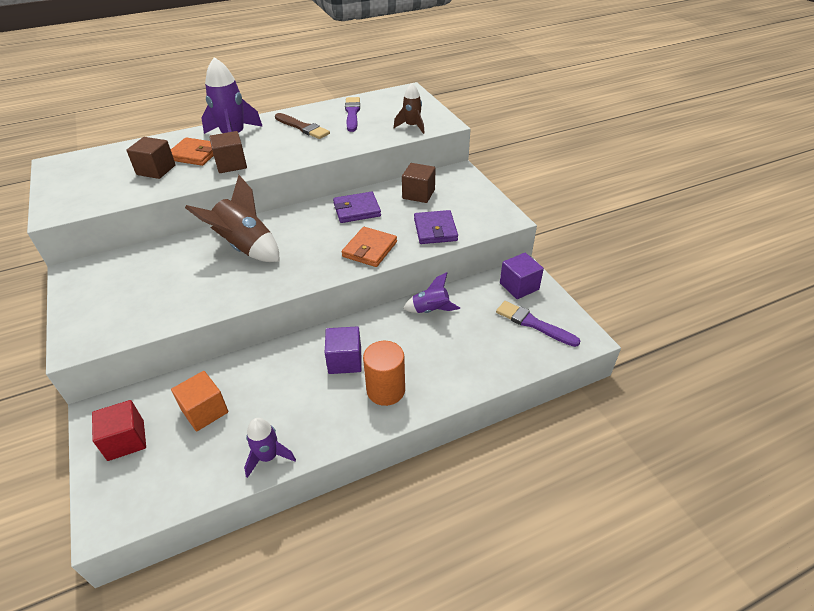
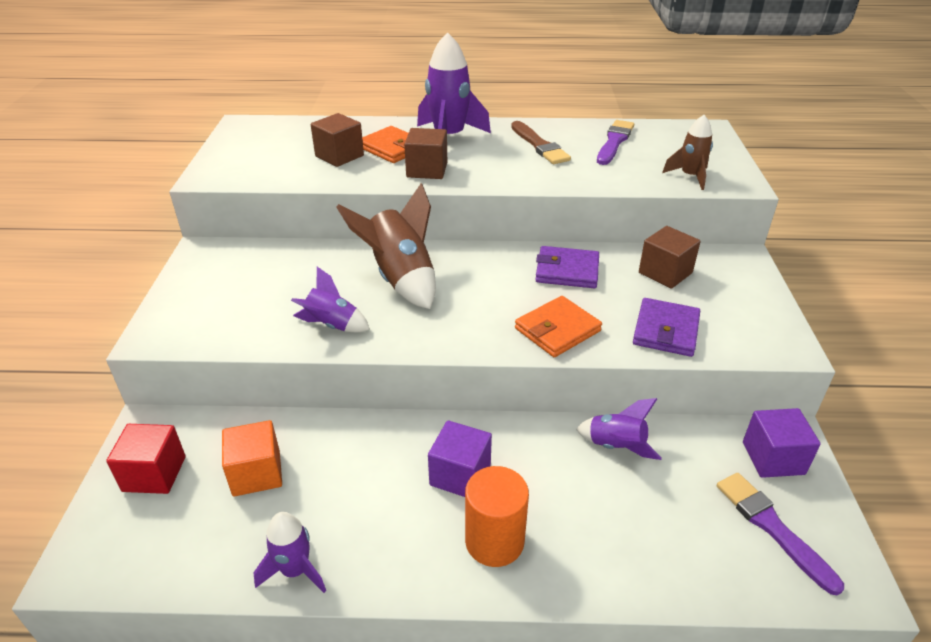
camera: 25 degrees right, 5 degrees down
(214, 293) = (332, 325): none -> purple rocket

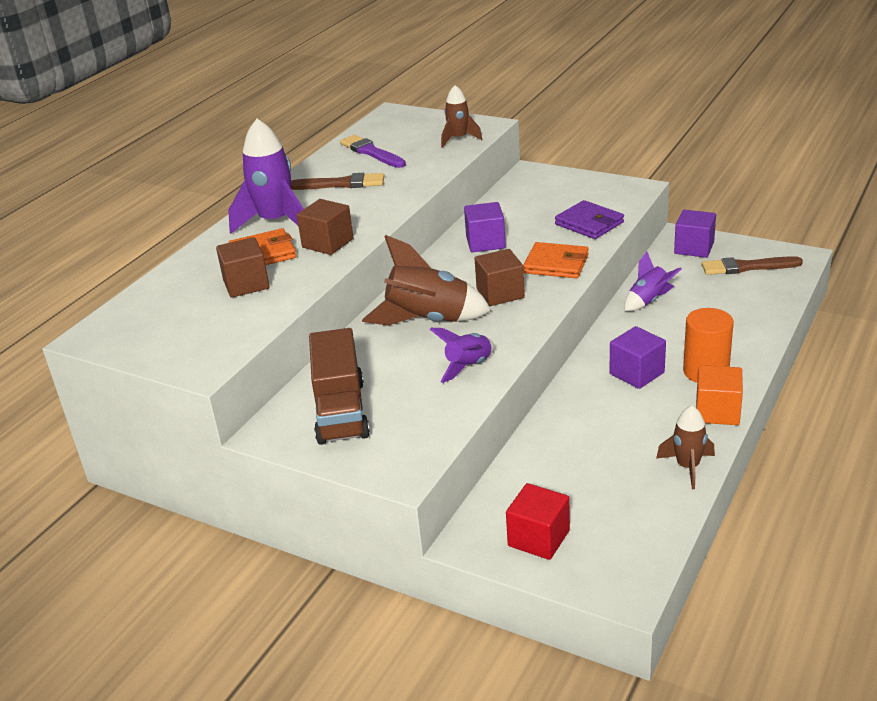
camera: 60 degrees left, 5 degrees down
(239, 275) = (341, 411): none -> brown truck
(256, 473) = (574, 476): orange cube -> orange cube (717, 411)
(295, 570) = (687, 467): purple rocket -> brown rocket
(557, 330) = (556, 264): orange wallet -> orange wallet turned 60 degrees counterclockwise
(567, 271) = (485, 242): purple wallet -> purple cube
(665, 273) = (523, 205): brown cube -> brown cube (500, 293)
(772, 527) = (747, 267): purple brush -> brown brush

